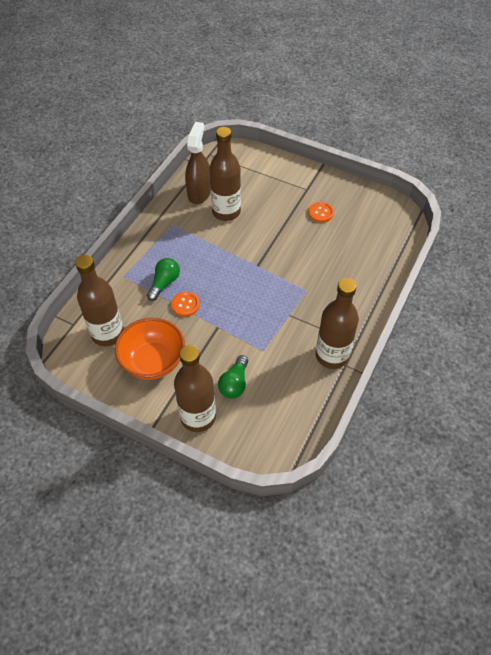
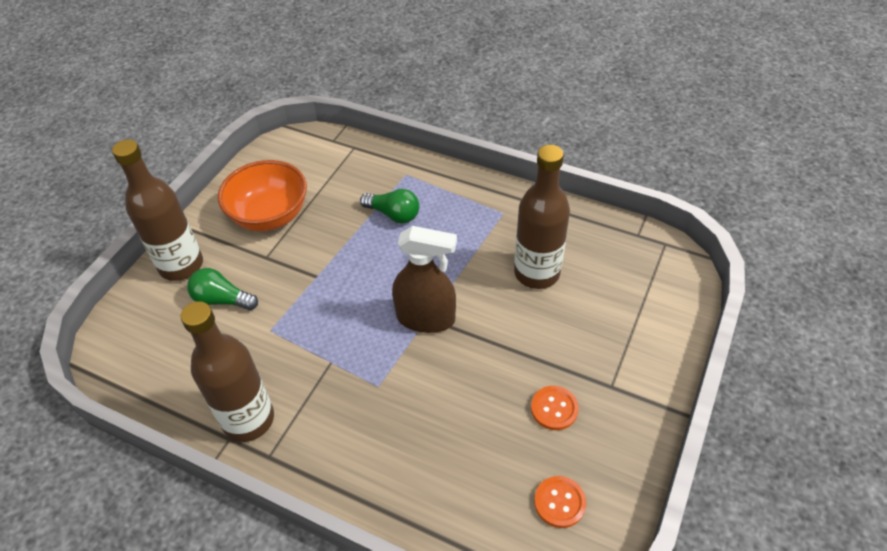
camera: 90 degrees right, 5 degrees down
(108, 334) = (315, 171): brown bottle -> none
(185, 304) = (356, 239): orange button -> orange button (559, 502)
(199, 193) = (573, 237): brown spray bottle -> brown spray bottle (426, 318)

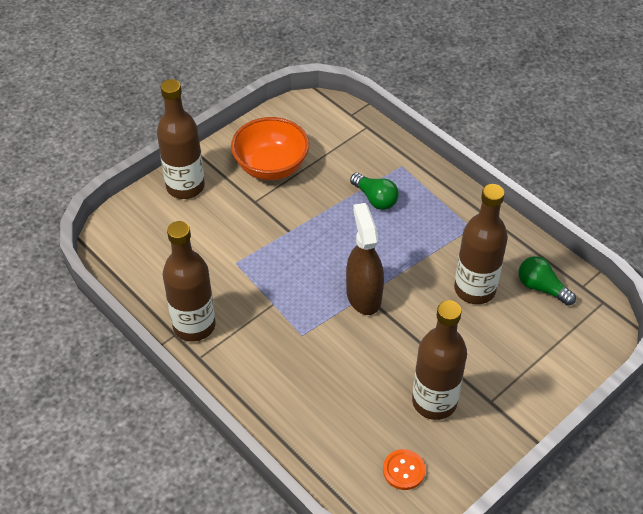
camera: 20 degrees right, 0 degrees up
(222, 300) = (207, 226): green light bulb -> green light bulb (541, 288)
(426, 318) = (363, 295): brown spray bottle -> brown spray bottle turned 135 degrees counterclockwise
(554, 409) = (434, 402): orange button -> brown bottle

